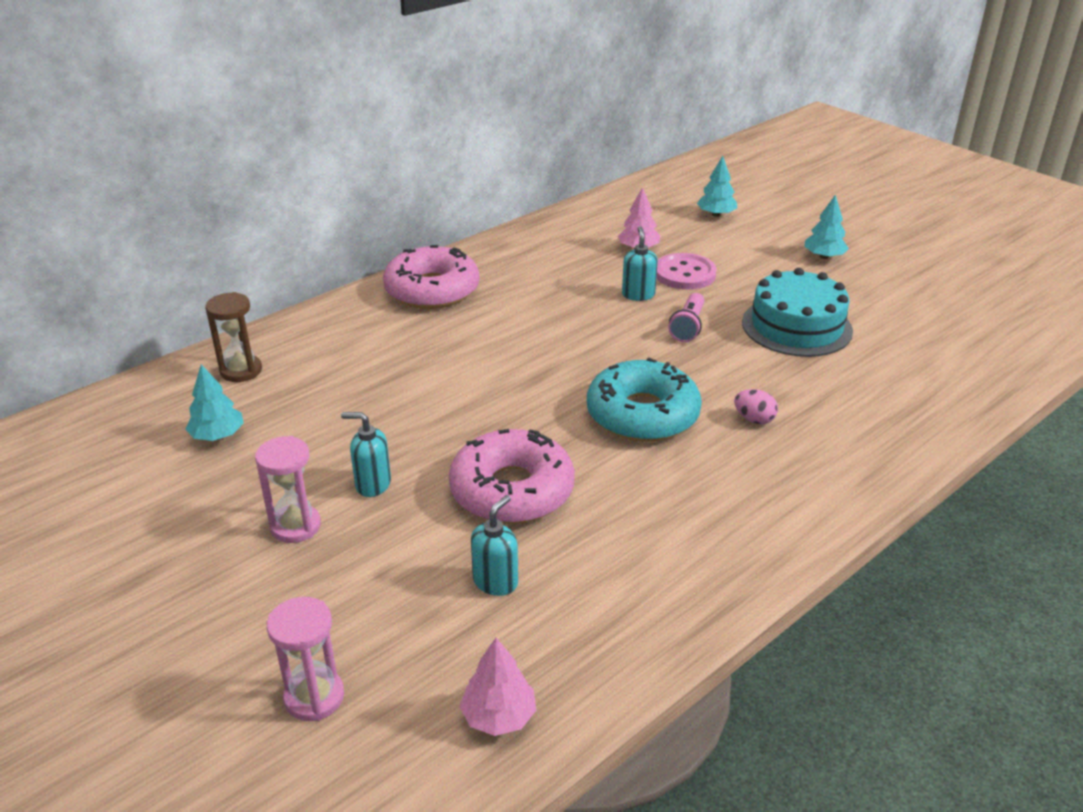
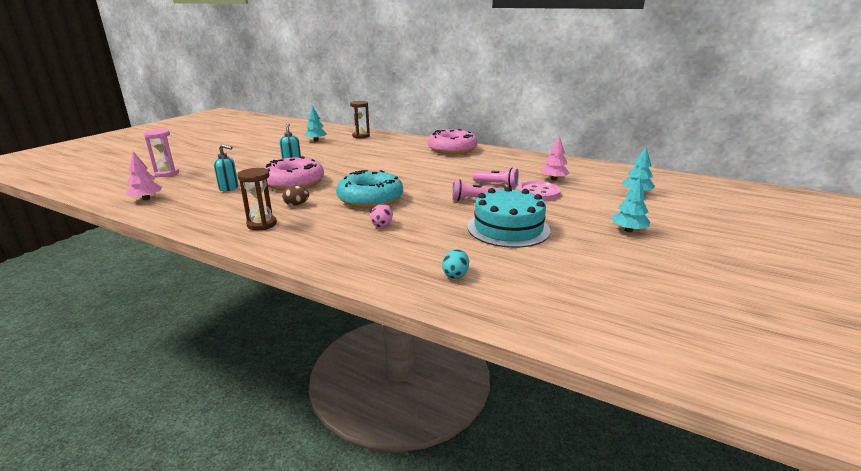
camera: 70 degrees right, 10 degrees down
(295, 526) = (263, 157): pink hourglass -> none
(635, 495) = (296, 204): none -> brown egg
(638, 294) = (497, 185): turquoise soap dispenser -> pink flashlight
(712, 540) = (262, 224): none -> brown hourglass
(915, 391) = (455, 275): none -> turquoise egg

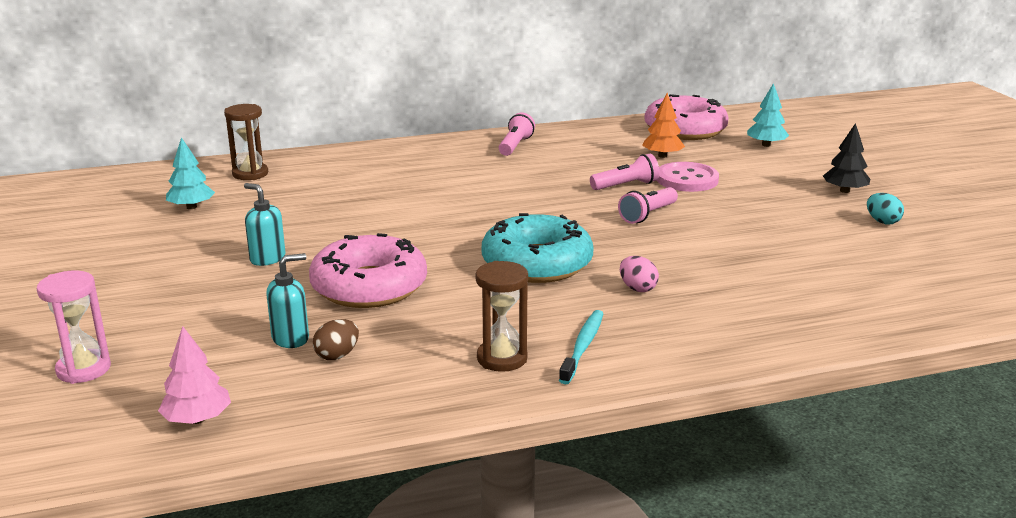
camera: 45 degrees left, 0 degrees up
(296, 204) = (468, 313): brown egg -> brown egg (337, 355)
(298, 235) = (583, 346): none -> turquoise toothbrush
(452, 149) = (449, 153): pink donut -> pink donut (685, 130)
(455, 275) = (829, 303): turquoise egg -> turquoise egg (882, 221)
(488, 155) = (515, 146): none -> pink flashlight
(508, 228) = (757, 234): turquoise cake -> none
(554, 179) = (662, 156): pink tree -> orange tree
(628, 230) = (844, 191): turquoise tree -> black tree

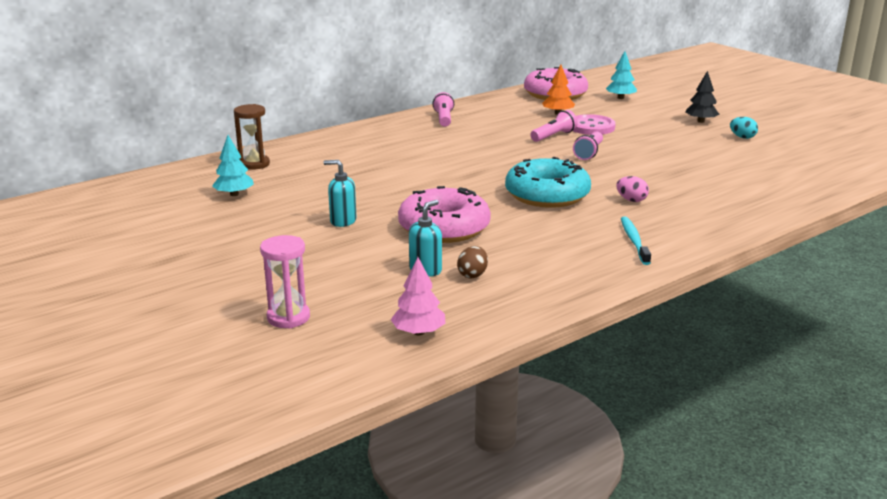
camera: 20 degrees left, 0 degrees up
(502, 358) = (589, 257): brown hourglass -> none

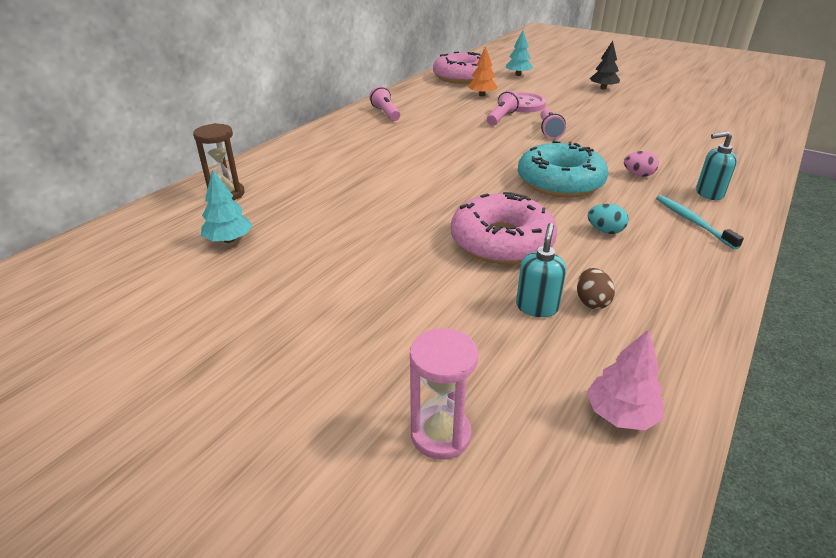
camera: 20 degrees left, 10 degrees up
(343, 221) = (385, 254): turquoise soap dispenser -> turquoise soap dispenser (708, 194)
(742, 137) = (651, 98): turquoise egg -> turquoise egg (605, 231)

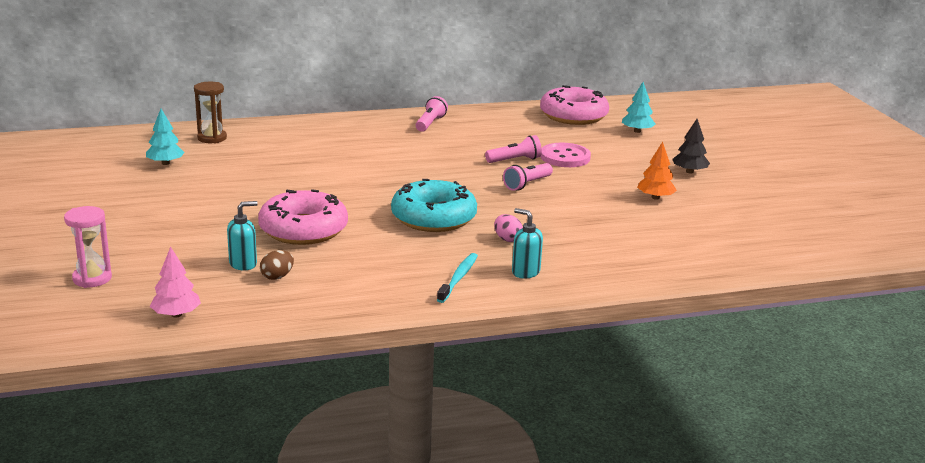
camera: 40 degrees right, 10 degrees down
(482, 95) = (549, 137): orange tree -> orange tree (655, 197)
(605, 231) = (382, 254): turquoise egg -> none

